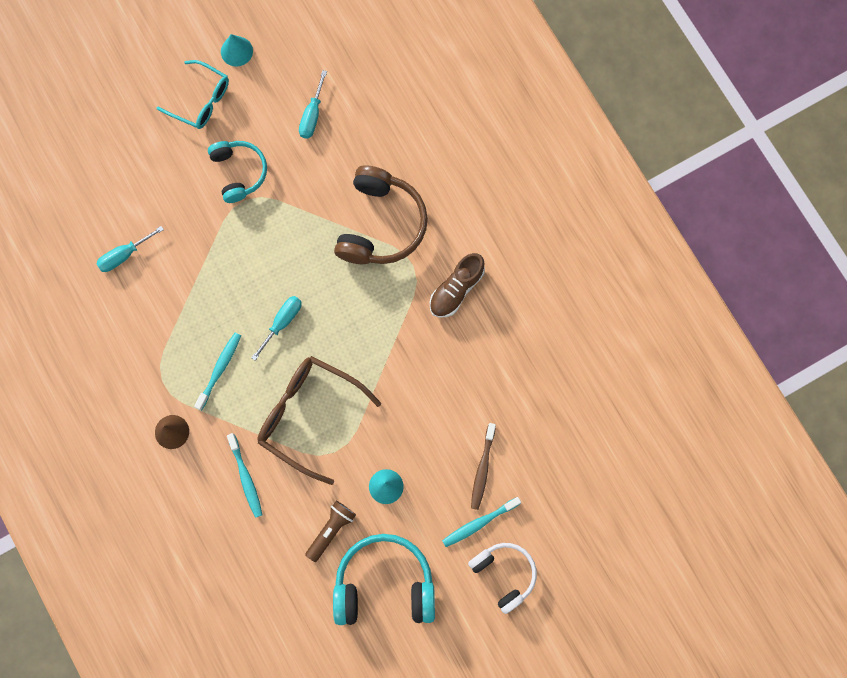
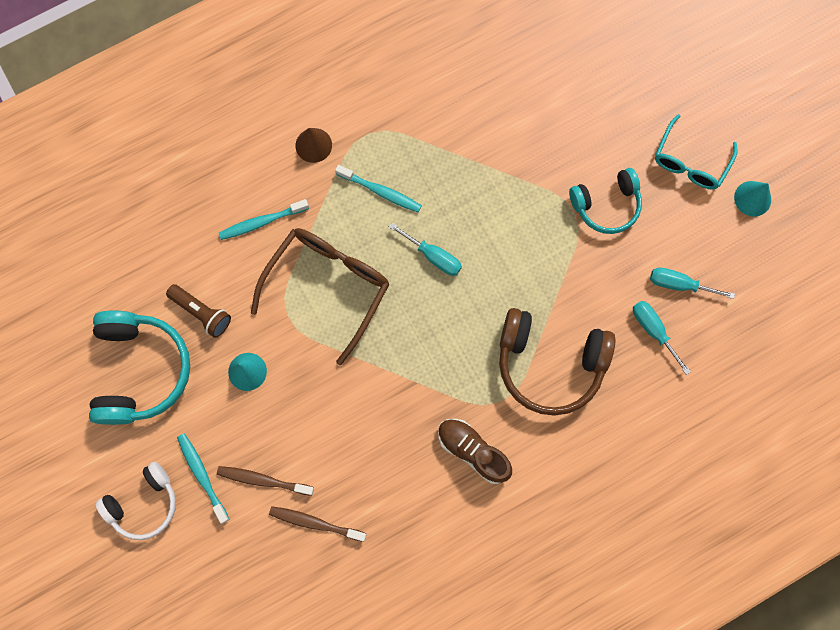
camera: 90 degrees right, 0 degrees up
(124, 255) = (507, 89): turquoise screwdriver -> turquoise screwdriver (653, 330)
(519, 422) = (315, 523): none -> brown toothbrush

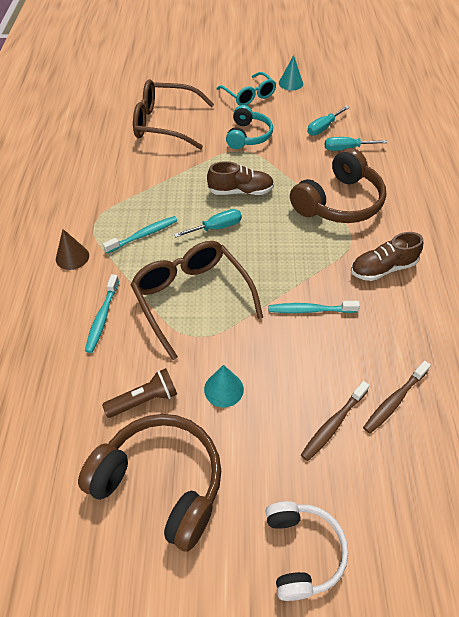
camera: 60 degrees left, 25 degrees down
(140, 370) = (160, 483): turquoise headphones -> brown headphones
(202, 476) = (302, 477): turquoise toothbrush -> turquoise toothbrush (310, 310)
(503, 250) = (240, 191): none -> brown shoe
(569, 100) = (166, 124): none -> brown glasses

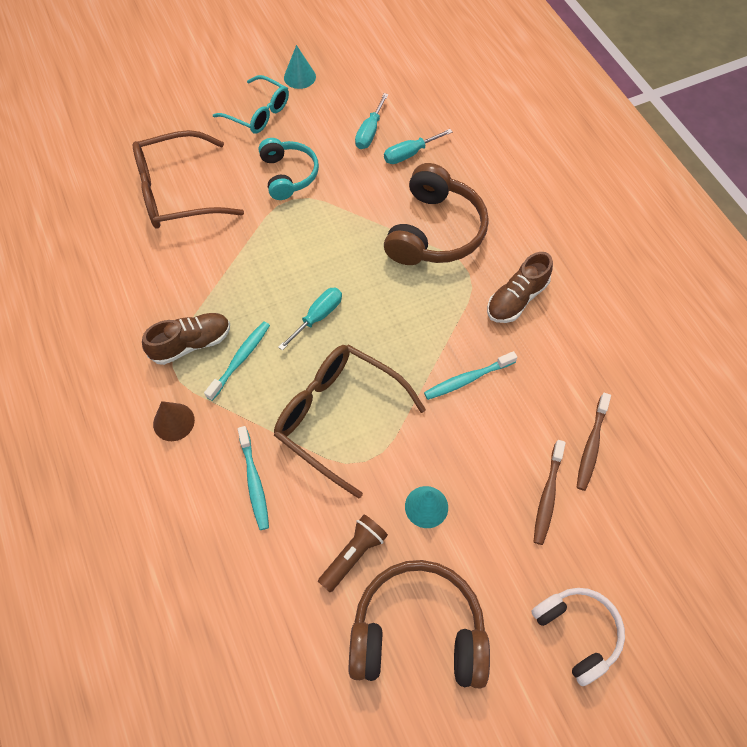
camera: 25 degrees left, 10 degrees up
(240, 191) = (320, 257): brown shoe -> brown shoe (191, 344)

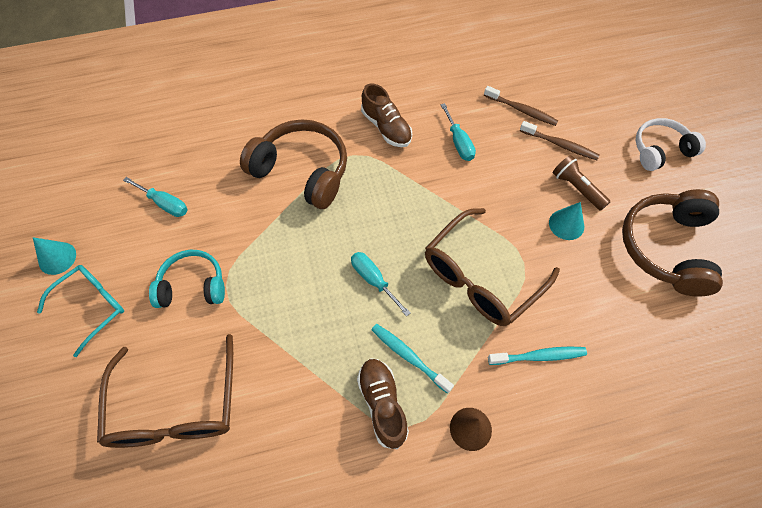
camera: 80 degrees left, 0 degrees up
(353, 555) = (606, 283): brown flashlight -> brown flashlight (576, 188)
(409, 154) = (205, 175): turquoise screwdriver -> turquoise screwdriver (458, 142)
(468, 379) = (456, 175): turquoise toothbrush -> none

